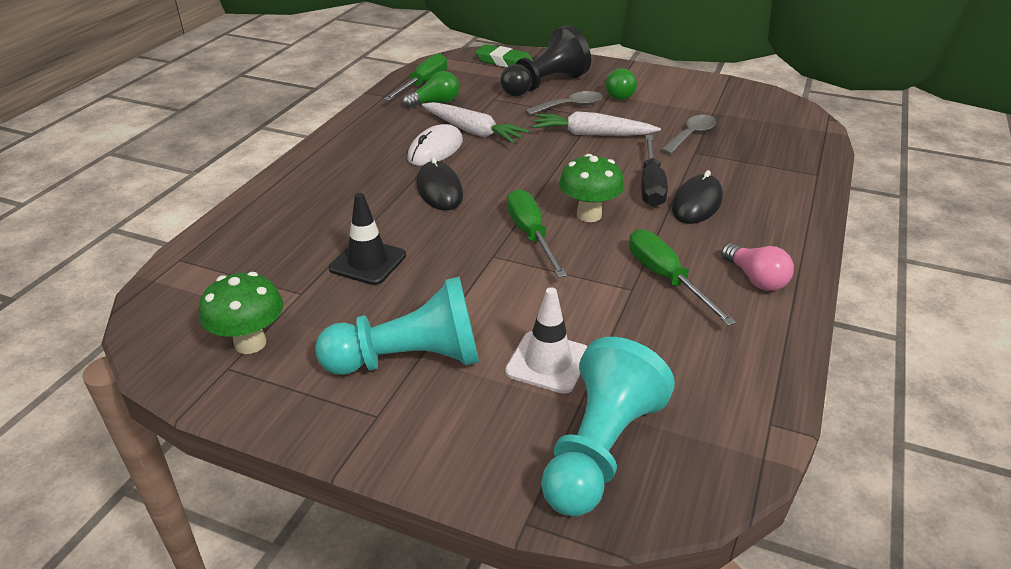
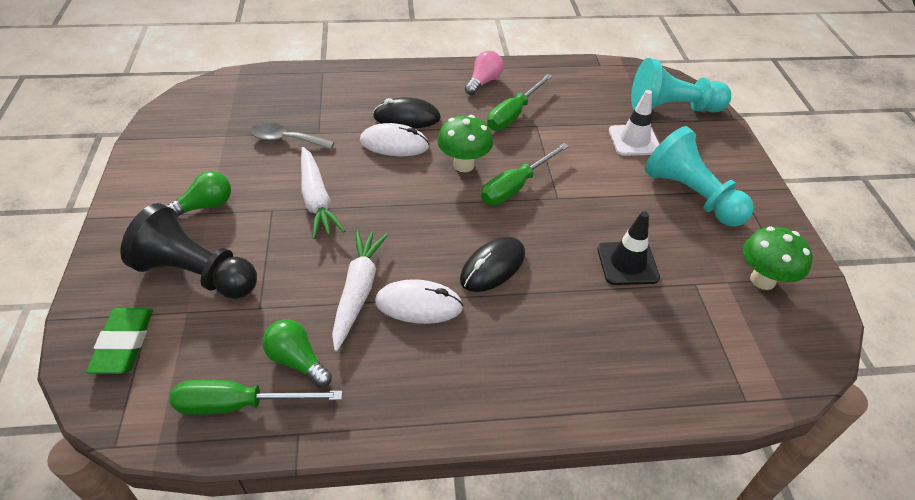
camera: 120 degrees left, 10 degrees up
(570, 106) = (254, 234): grey spoon -> none
(651, 185) = (394, 144): black screwdriver -> white mouse

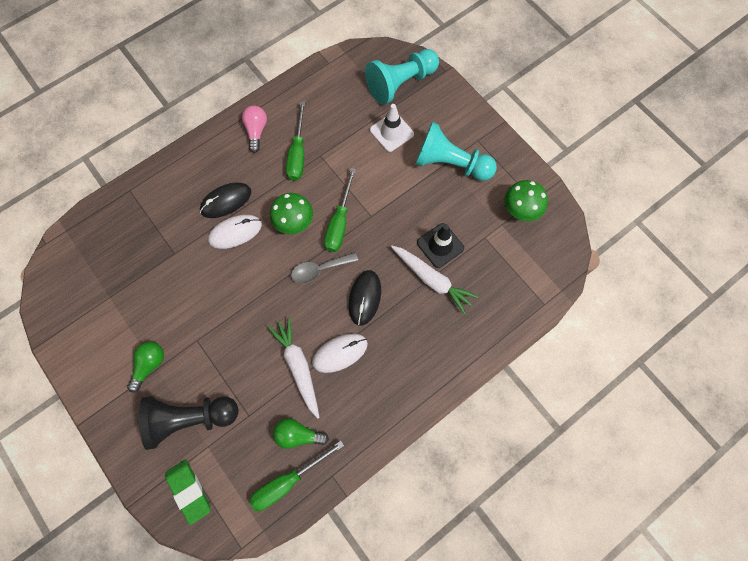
camera: 30 degrees left, 25 degrees up
(286, 139) = (156, 274): grey spoon -> grey spoon (319, 270)
(316, 200) = (219, 314): white carrot -> white carrot (432, 280)

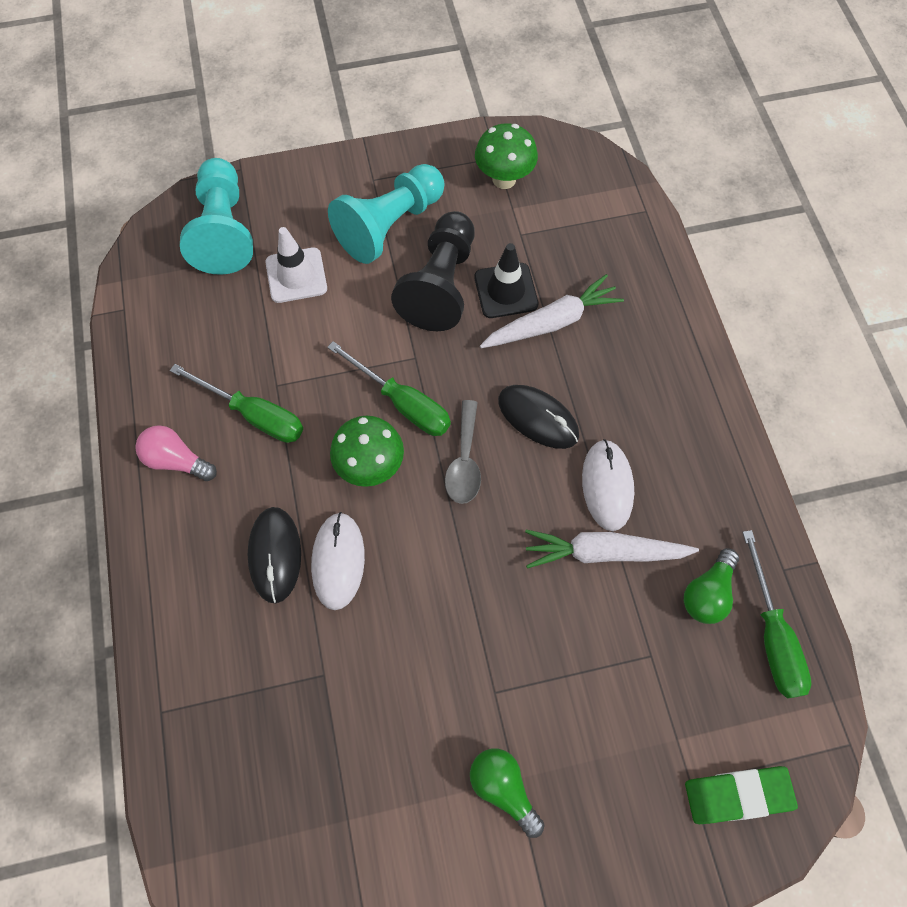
camera: 65 degrees left, 5 degrees down
(190, 418) = (621, 750): black pawn -> black pawn (440, 285)

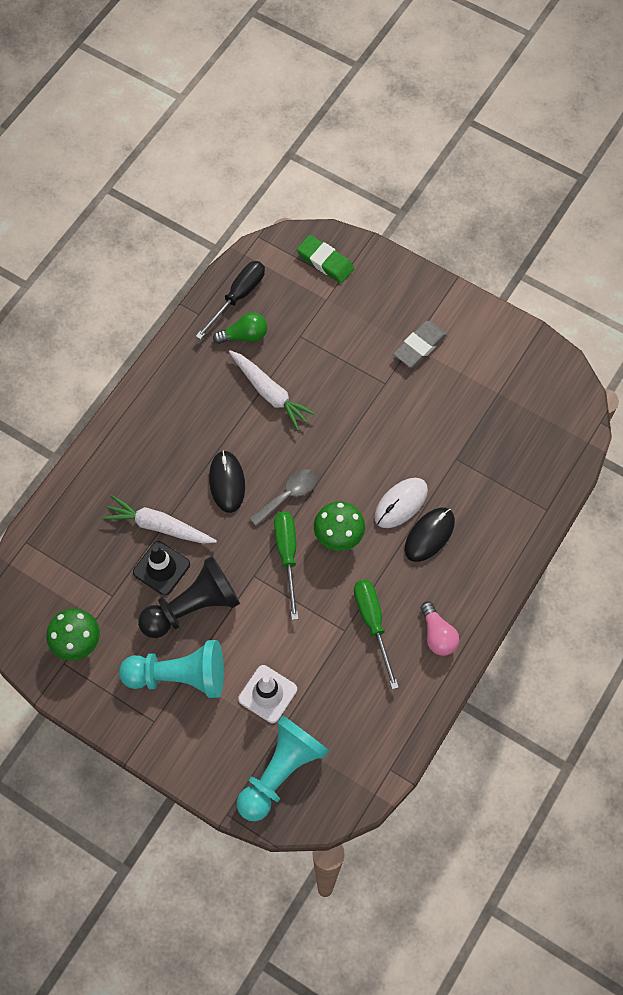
camera: 135 degrees left, 0 degrees up
(503, 788) = (419, 346): green light bulb -> grey eraser
(607, 486) = (232, 419): white mouse -> none
(771, 635) = (238, 297): green screwdriver -> black screwdriver

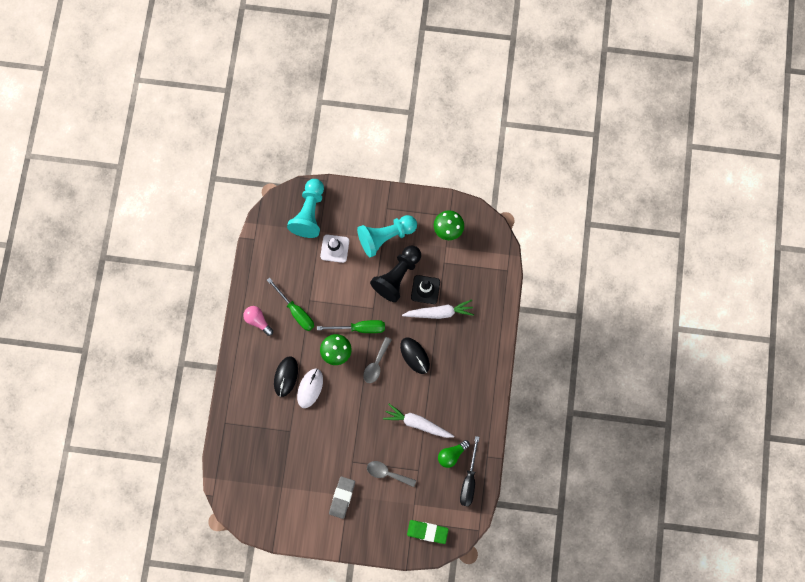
camera: 155 degrees right, 10 degrees up
(287, 555) = (360, 328): green screwdriver -> green screwdriver turned 60 degrees counterclockwise
(343, 350) = (387, 473): none -> grey spoon

